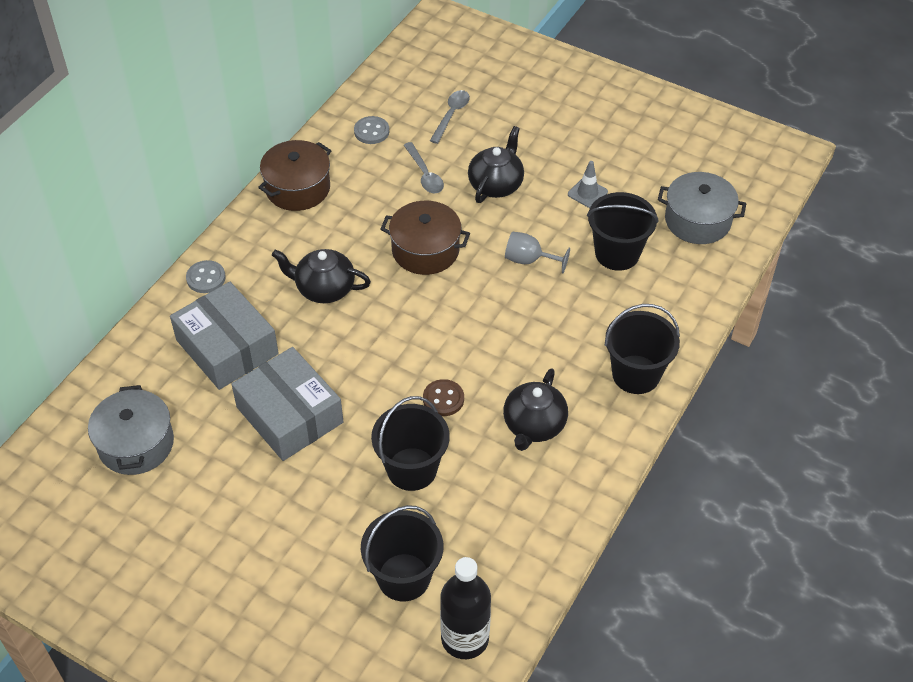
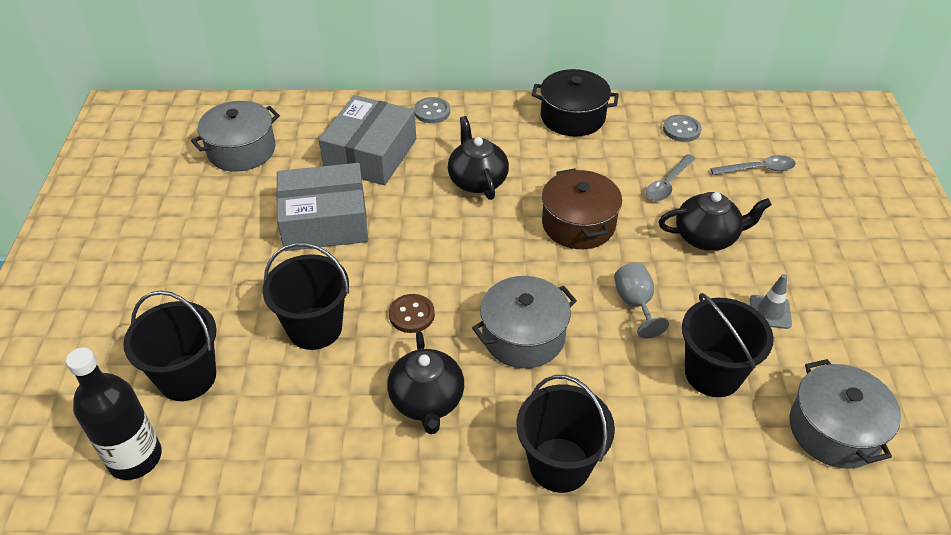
camera: 60 degrees right, 5 degrees down
(289, 415) = (325, 221): grey box -> grey box turned 60 degrees clockwise
(297, 188) = (572, 117): brown pot -> black pot
(513, 340) = (523, 336): none -> grey pot
(534, 425) = (427, 401): black teapot -> black teapot turned 90 degrees counterclockwise

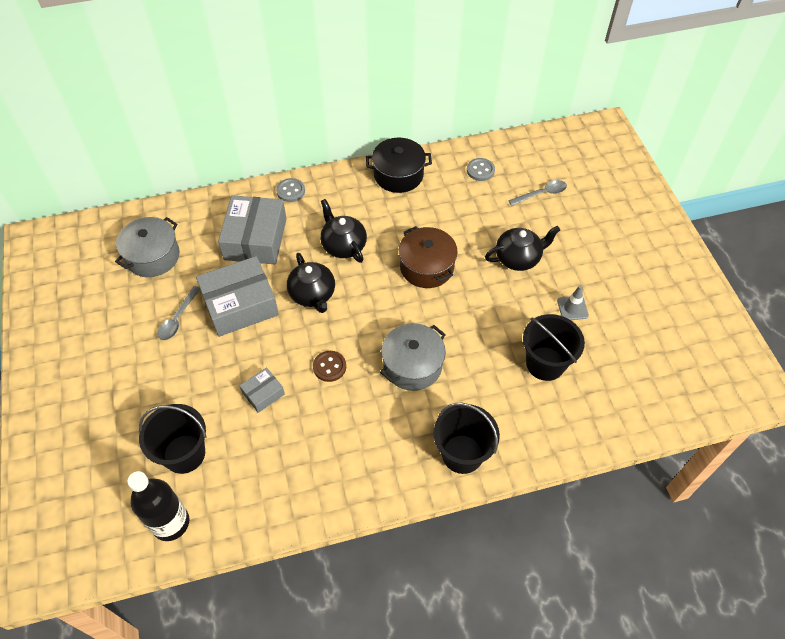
camera: 15 degrees left, 10 degrees up
(315, 328) = (263, 393): black bucket -> grey box
(427, 401) = (361, 430): black teapot -> black teapot (313, 294)
(635, 304) = (482, 322): grey goblet -> none
(667, 184) = (481, 219): grey spoon -> grey spoon (178, 319)
(834, 430) = (629, 385): grey pot -> none

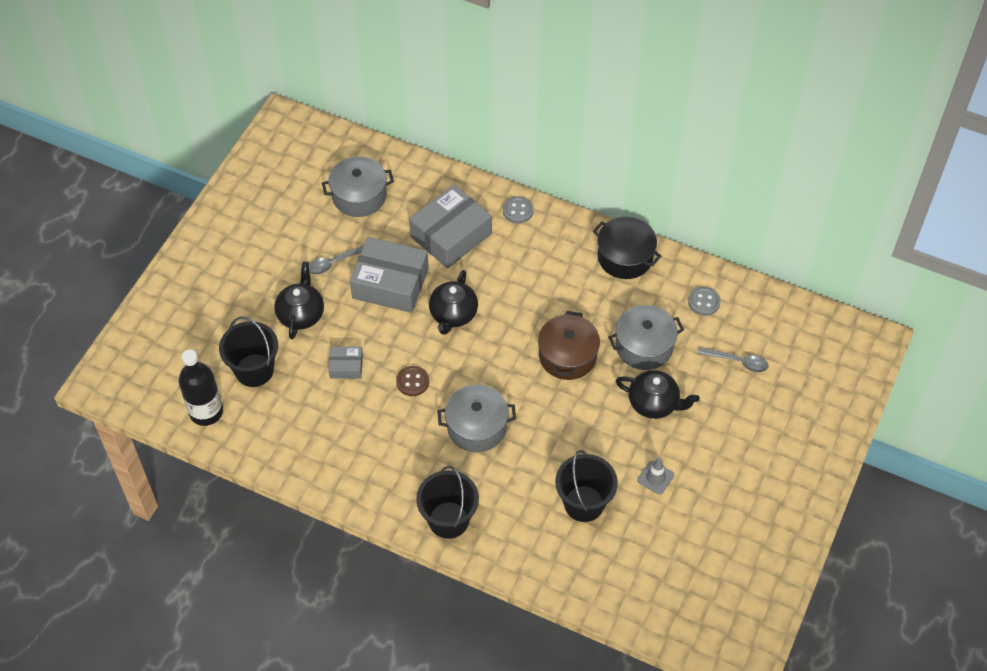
camera: 40 degrees right, 0 degrees up
(343, 245) = (516, 289): black teapot -> black teapot (301, 314)
(472, 224) = (644, 346): none -> grey pot

